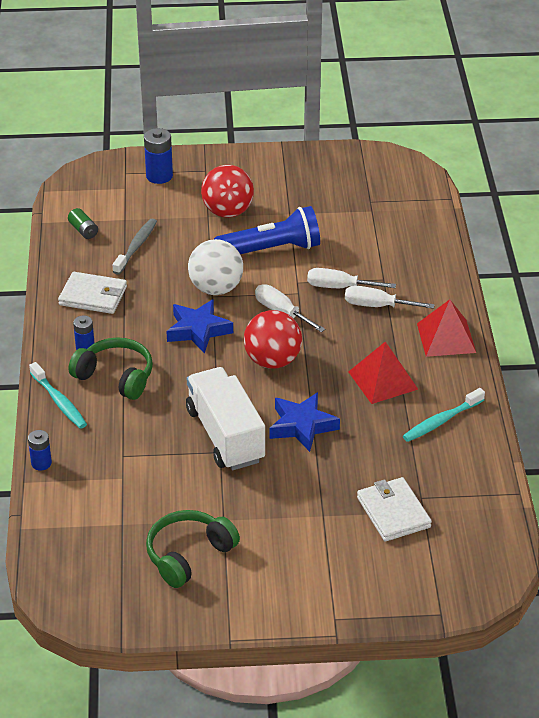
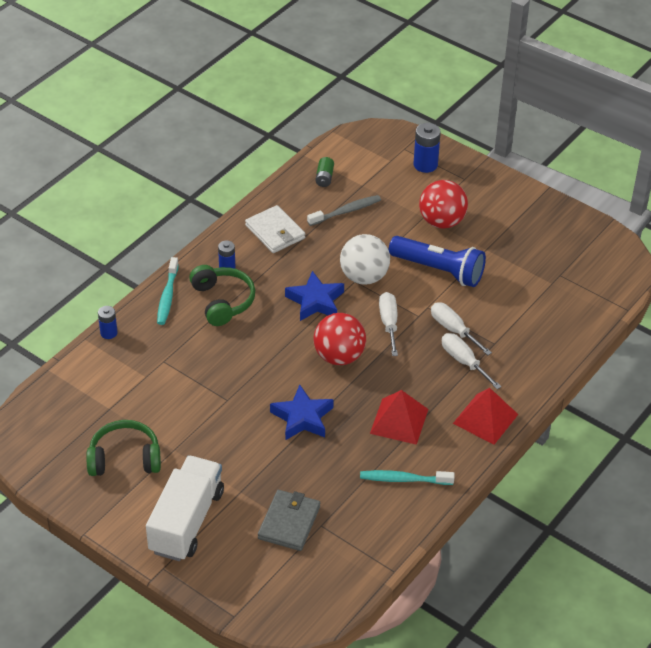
camera: 40 degrees right, 5 degrees up
(225, 435) = (244, 390): white truck -> white truck (187, 521)
(393, 512) = (289, 522): white wallet -> grey wallet

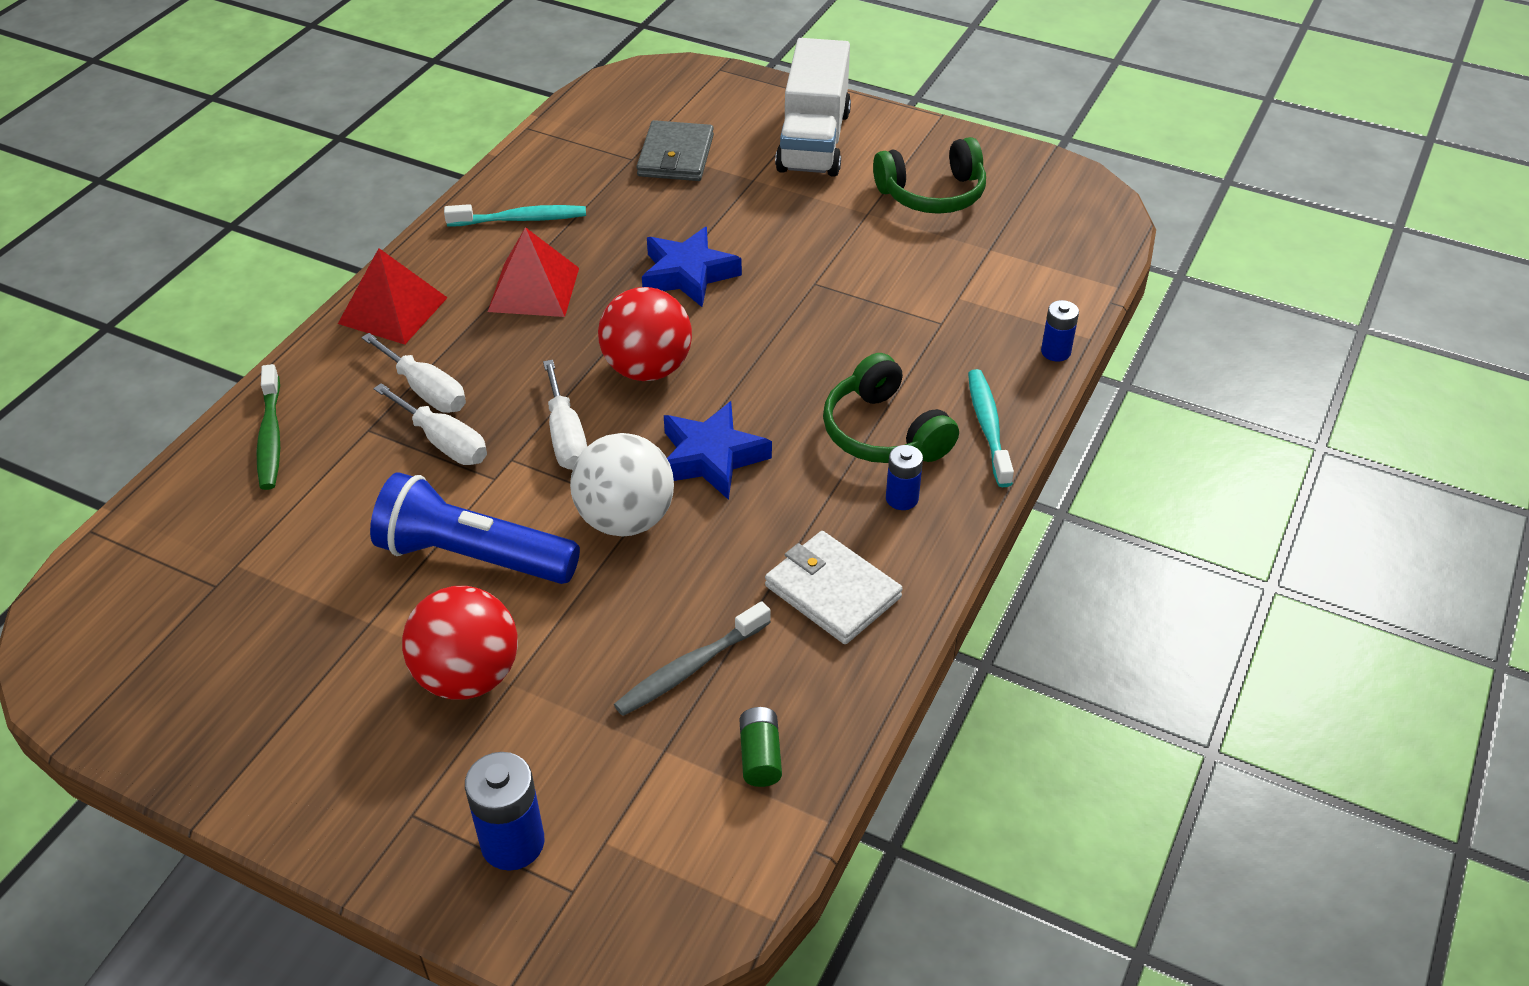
camera: 170 degrees right, 0 degrees up
(546, 346) = (270, 437): none -> green toothbrush

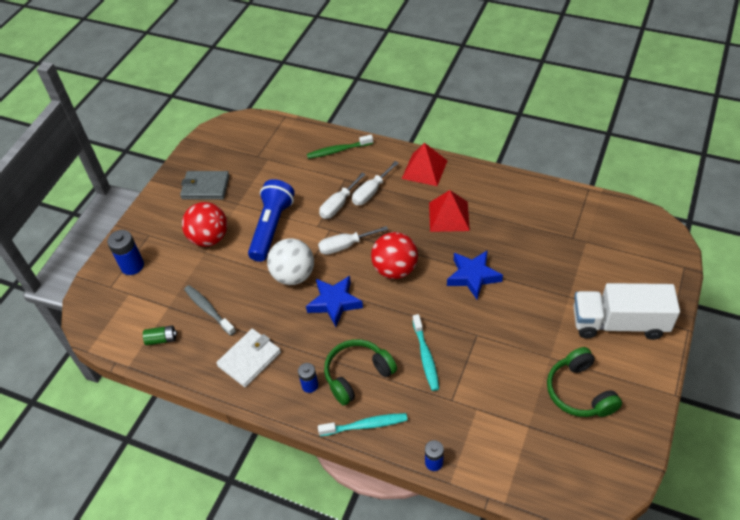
camera: 90 degrees right, 5 degrees up
(521, 219) = (504, 201): turquoise toothbrush -> turquoise toothbrush (425, 357)
(675, 156) = (581, 257): grey wallet -> grey wallet (205, 187)

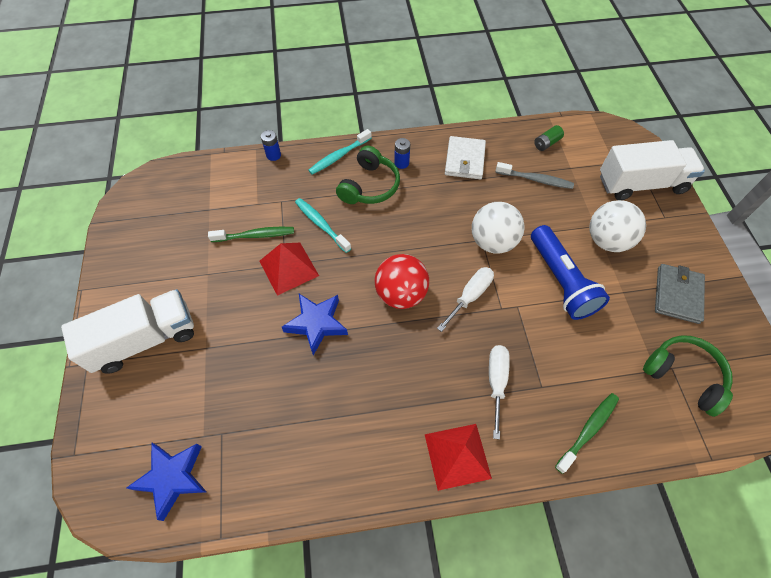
camera: 145 degrees right, 10 degrees up
(132, 266) = (641, 184): blue battery -> white truck
(205, 187) = (677, 295): grey wallet -> grey wallet turned 45 degrees counterclockwise
(209, 238) = (607, 240): red ball -> white ball
(334, 303) = (434, 234): blue star -> blue star (172, 478)
(338, 205) = (518, 344): white screwdriver -> none
(449, 216) = (383, 392): red pyramid -> red pyramid (289, 268)
(492, 374) = (255, 235): none -> green toothbrush
(579, 392) = (172, 254): green headphones -> green headphones (684, 375)

